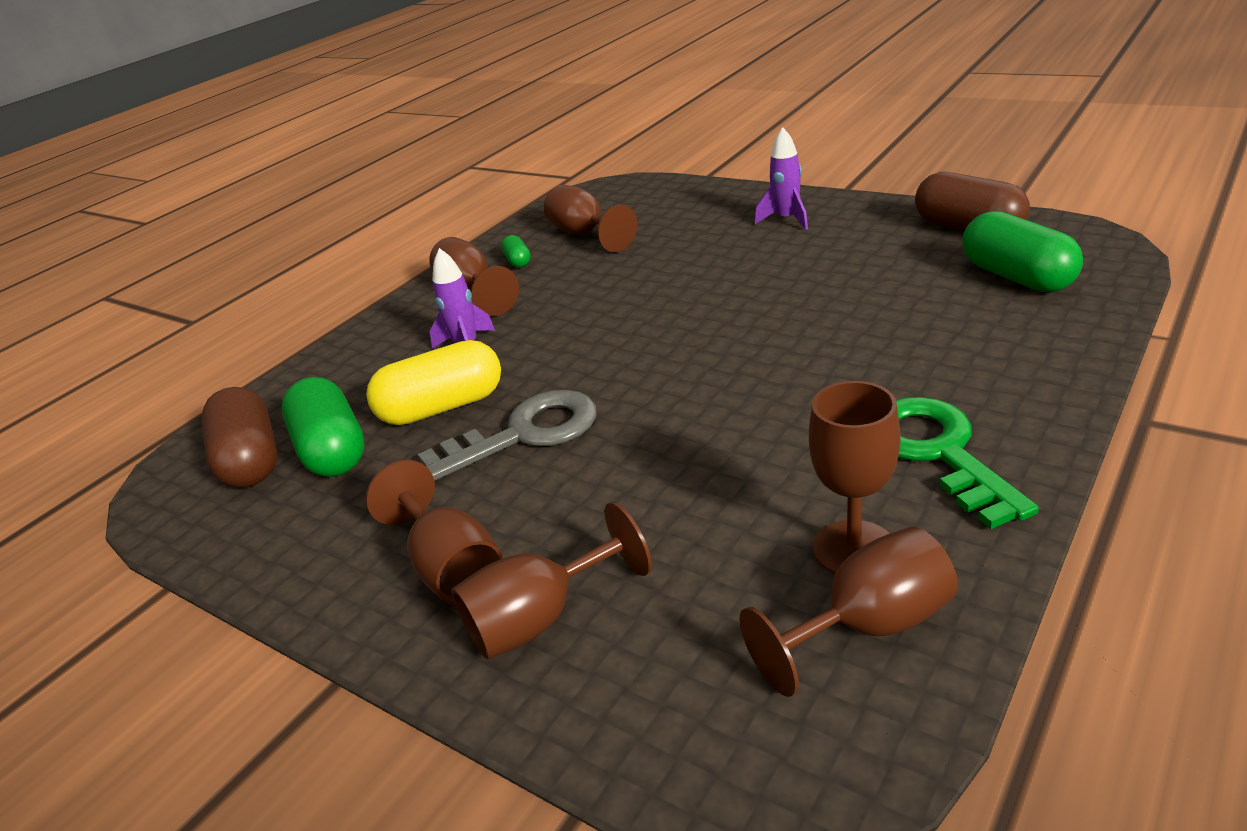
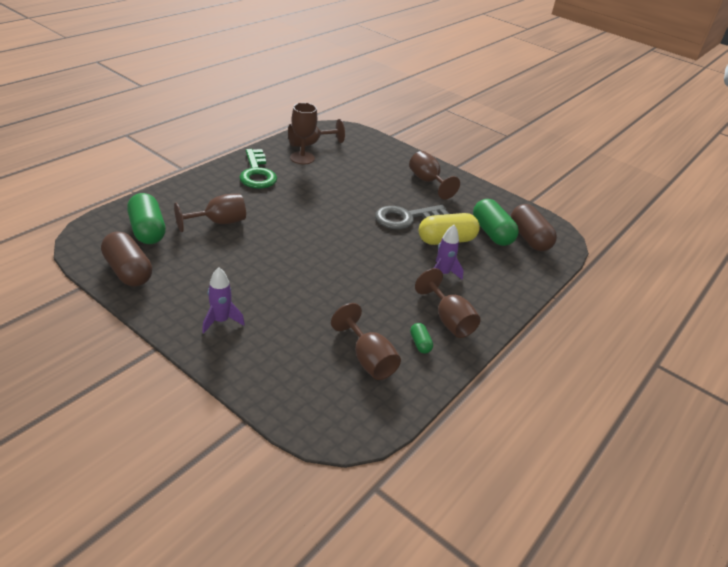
camera: 175 degrees right, 5 degrees up
(541, 618) = (397, 164): brown goblet -> brown goblet (218, 222)

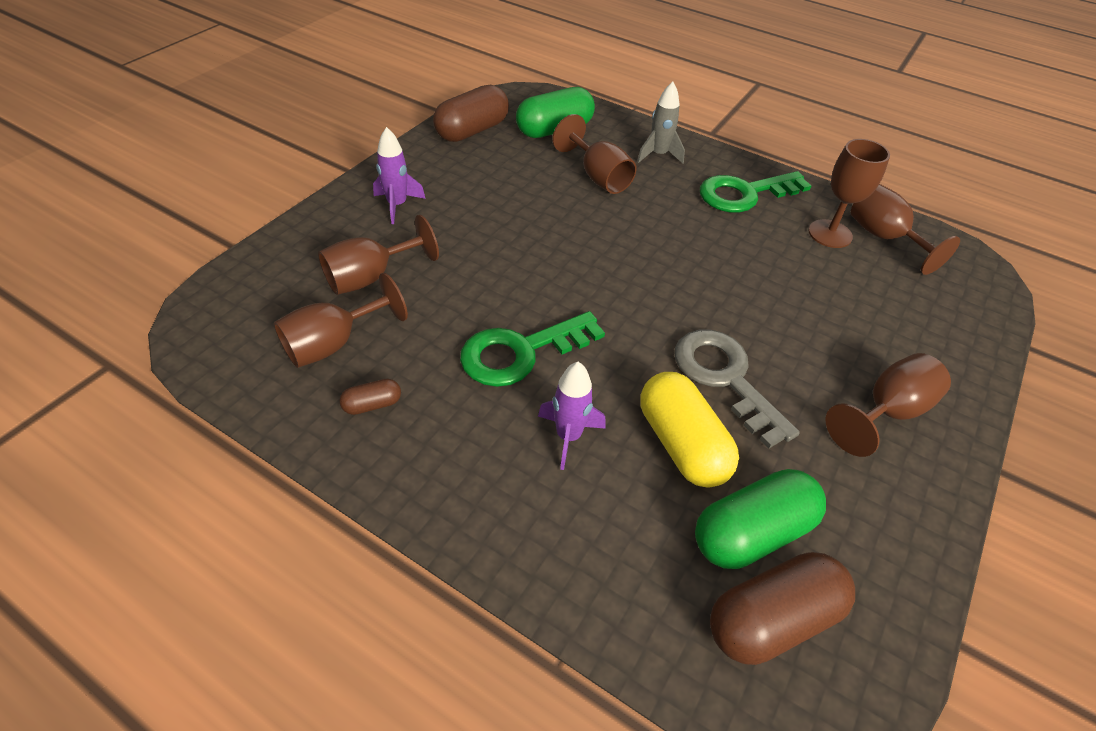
camera: 85 degrees right, 10 degrees up
(202, 193) = (658, 155): none -> grey rocket
(382, 281) = (521, 352): none -> green key
(420, 344) = (372, 404): green capsule -> brown capsule
(448, 320) = (437, 445): brown goblet -> brown goblet (371, 277)

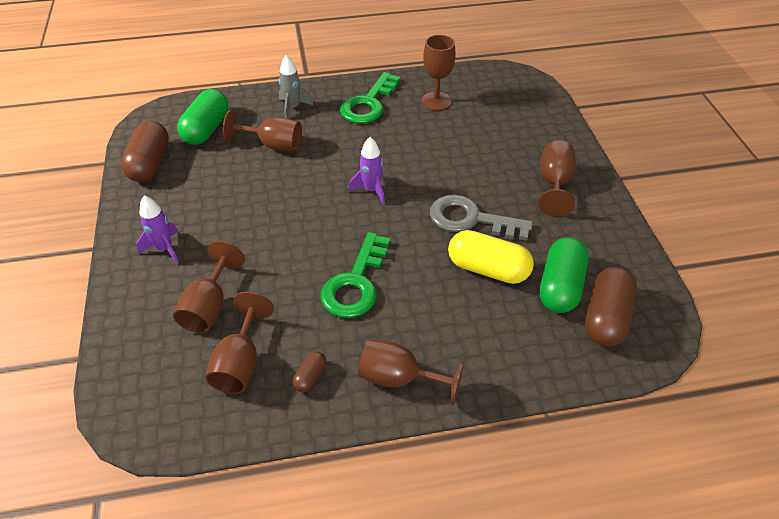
camera: 40 degrees left, 0 degrees up
(568, 436) = (433, 308): purple rocket -> purple rocket (371, 190)
(884, 238) = (463, 87): brown goblet -> brown goblet (399, 378)

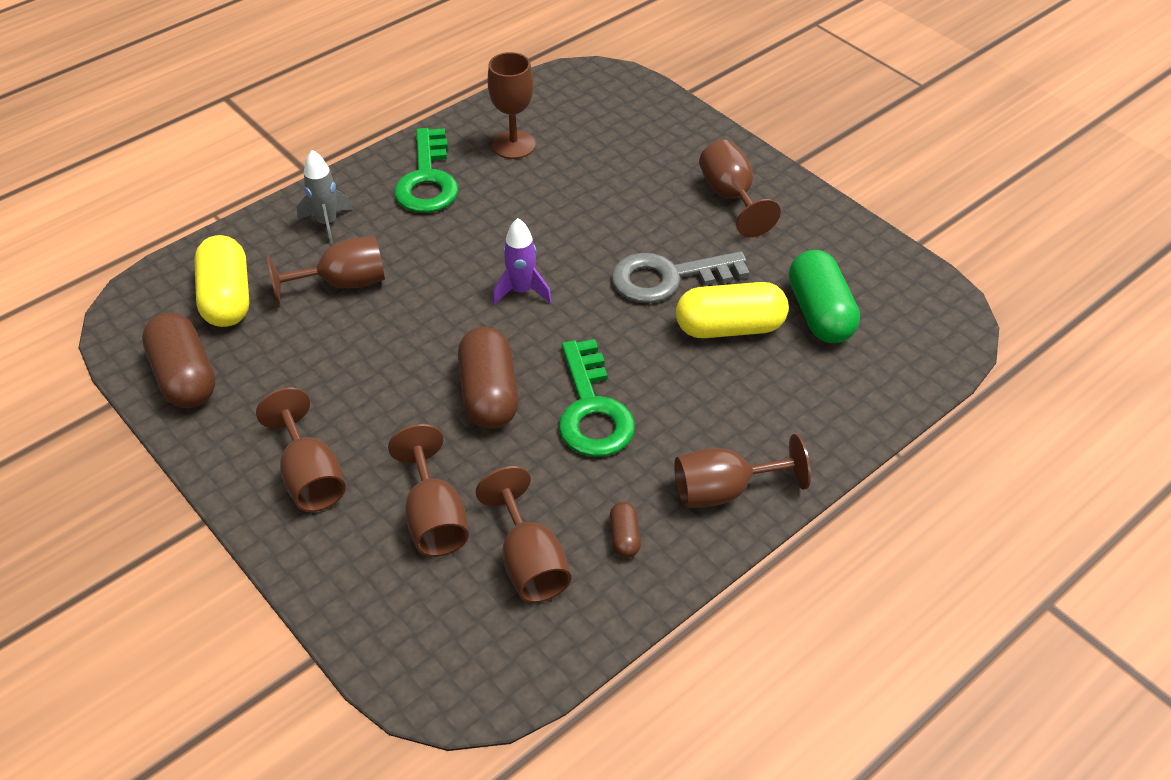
camera: 30 degrees left, 0 degrees up
(164, 248) = (310, 476): purple rocket -> brown goblet
(206, 129) = (227, 298): green capsule -> yellow capsule
(606, 318) = (888, 326): brown capsule -> brown capsule (489, 394)

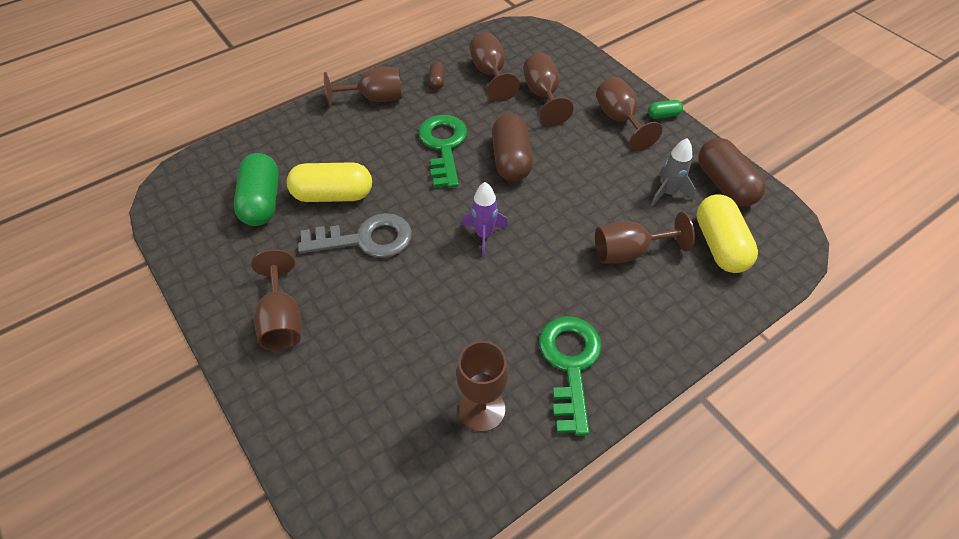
camera: 175 degrees left, 5 degrees up
(234, 491) = (663, 115): none -> green capsule
(327, 223) = (657, 316): grey rocket -> grey rocket (668, 193)

